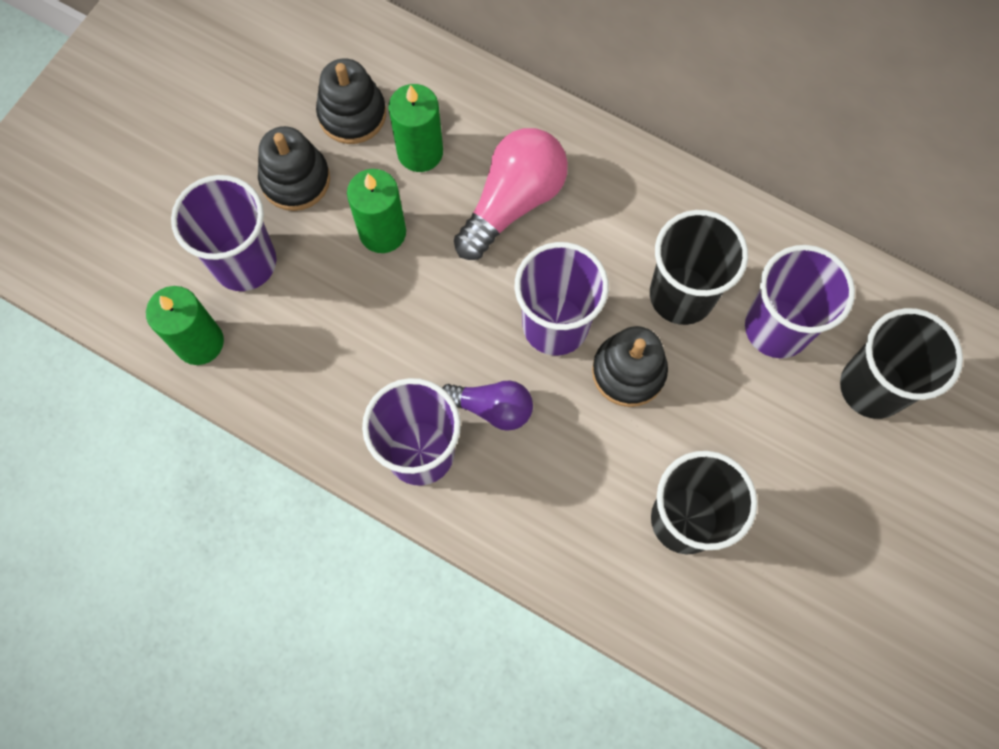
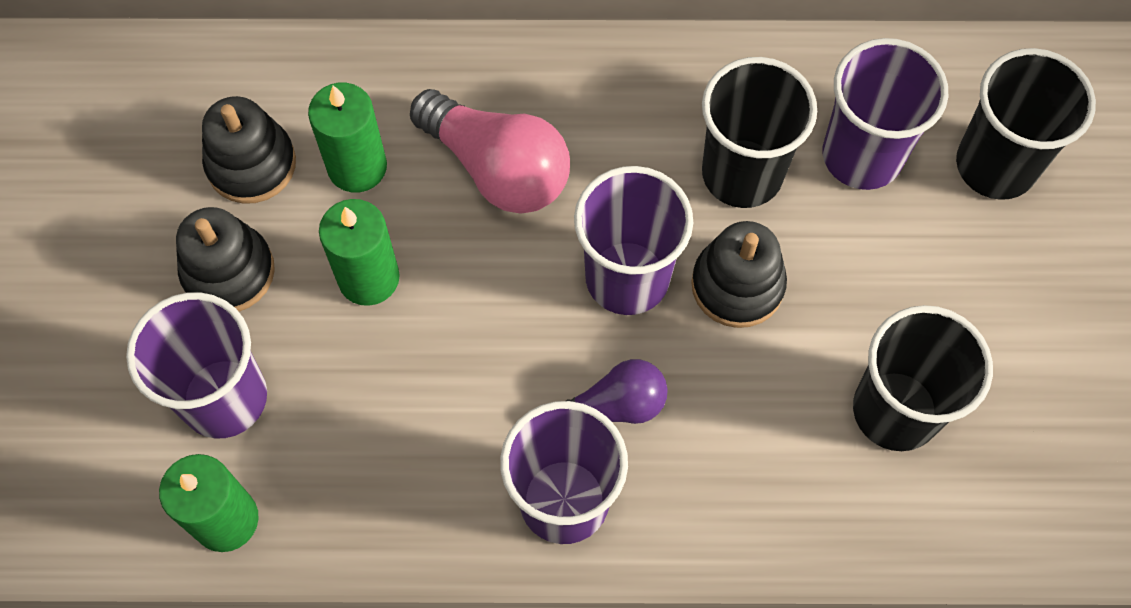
camera: 30 degrees left, 5 degrees down
(513, 202) = (497, 168): pink light bulb -> pink light bulb turned 120 degrees clockwise

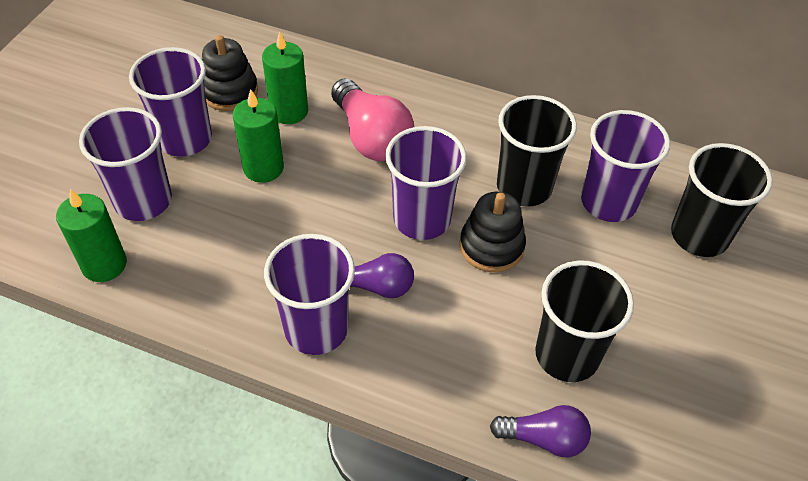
camera: 20 degrees right, 15 degrees down
(228, 272) = (185, 139): black stacking toy -> purple cup
(912, 538) = (544, 439): none -> purple light bulb

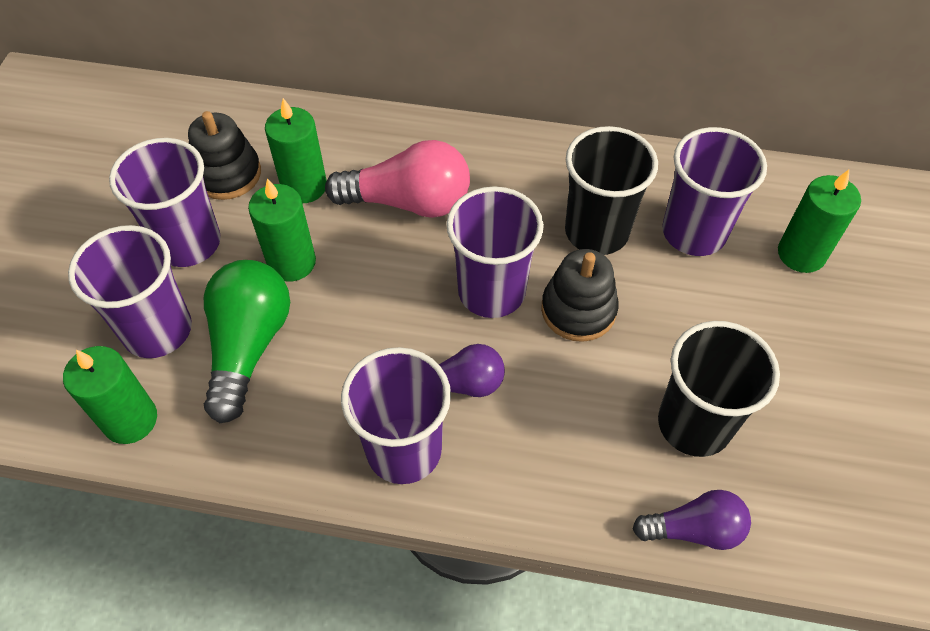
camera: 10 degrees left, 5 degrees up
(212, 226) = (249, 346): none -> green light bulb
(371, 137) = (408, 202): pink light bulb -> pink light bulb turned 45 degrees counterclockwise
(699, 235) = (801, 254): black cup -> green candle

